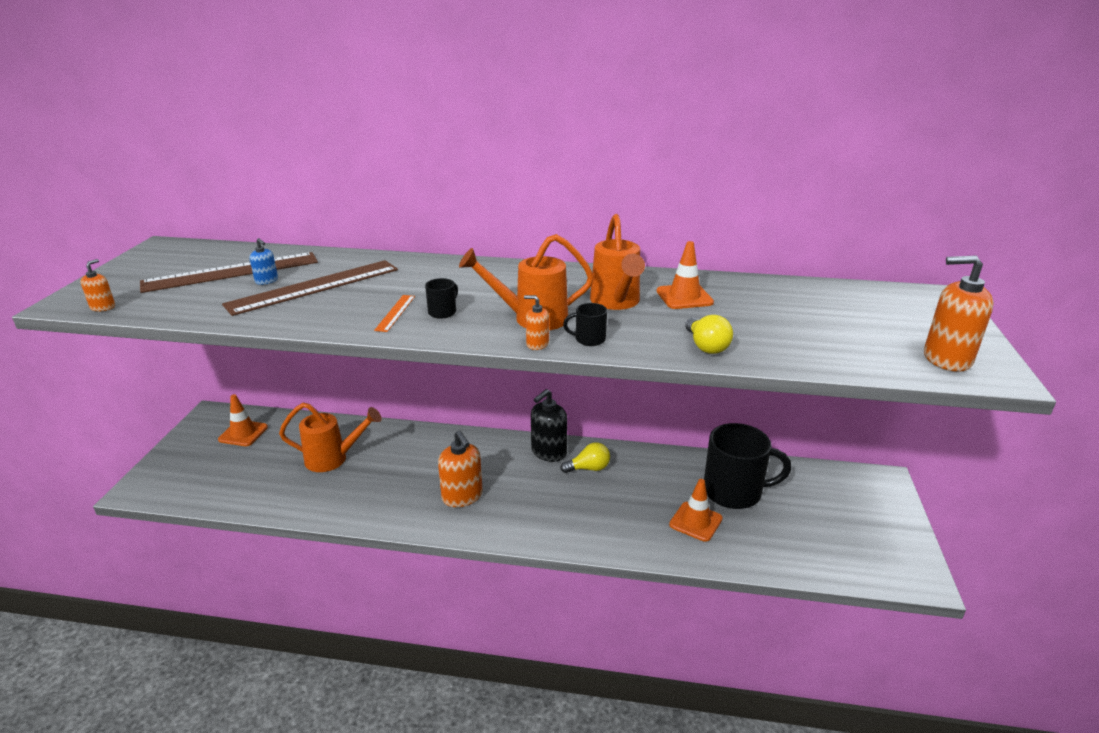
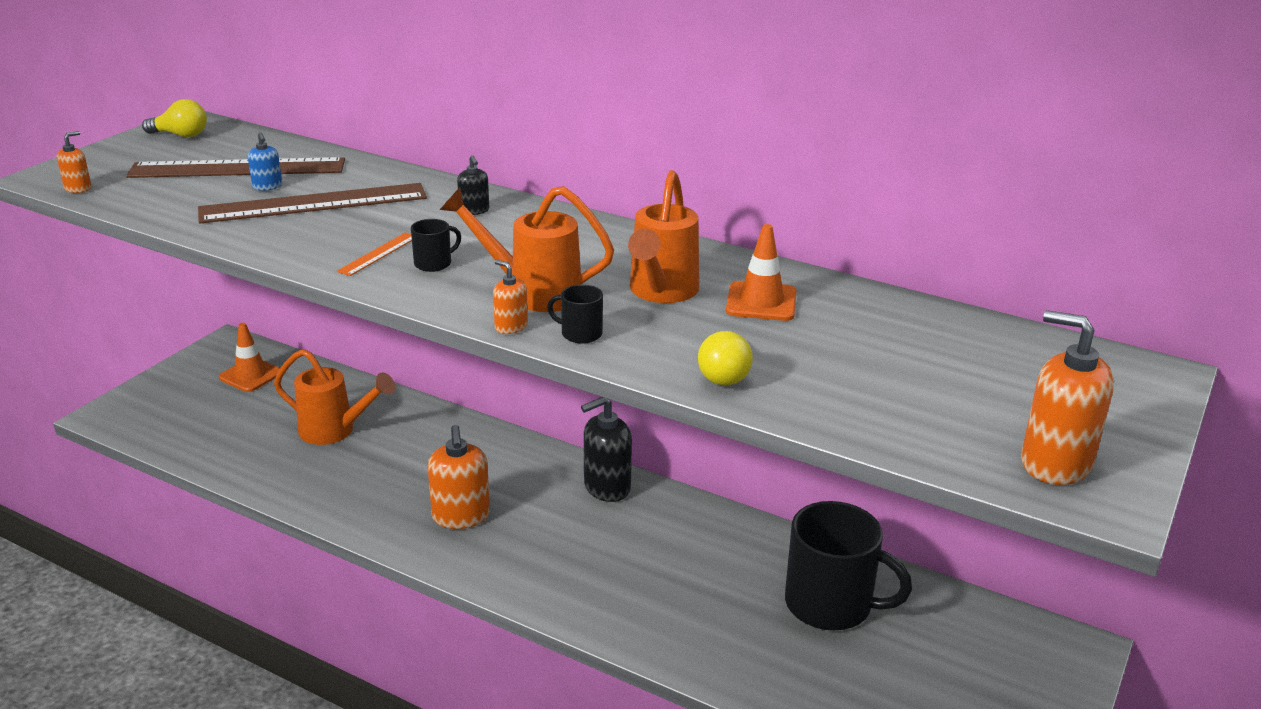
camera: 20 degrees right, 0 degrees up
(440, 272) = (474, 210): none -> black soap dispenser
(588, 468) = (646, 522): yellow light bulb -> yellow light bulb (181, 135)
(695, 521) = (746, 629): orange traffic cone -> none

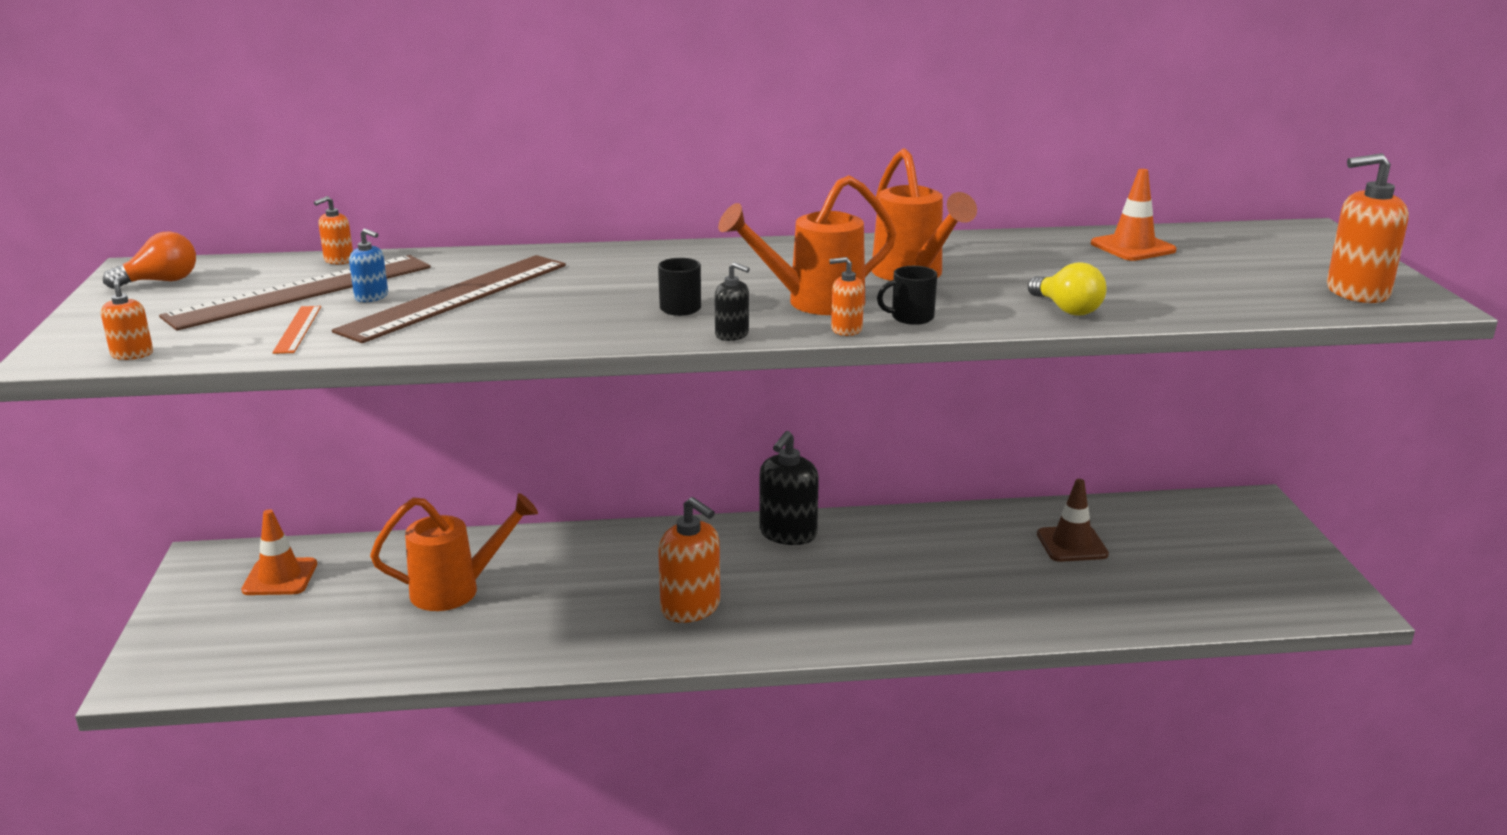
camera: 35 degrees left, 5 degrees down
(181, 135) = (161, 281): yellow light bulb -> orange light bulb
(300, 148) = (338, 260): none -> orange soap dispenser
(378, 254) = (612, 315): orange ruler -> orange ruler (297, 329)
(474, 210) = (632, 263): black soap dispenser -> black soap dispenser (732, 335)
(761, 302) = (997, 260): orange traffic cone -> orange traffic cone (1132, 247)
(831, 605) = (1072, 544): black mug -> brown traffic cone

